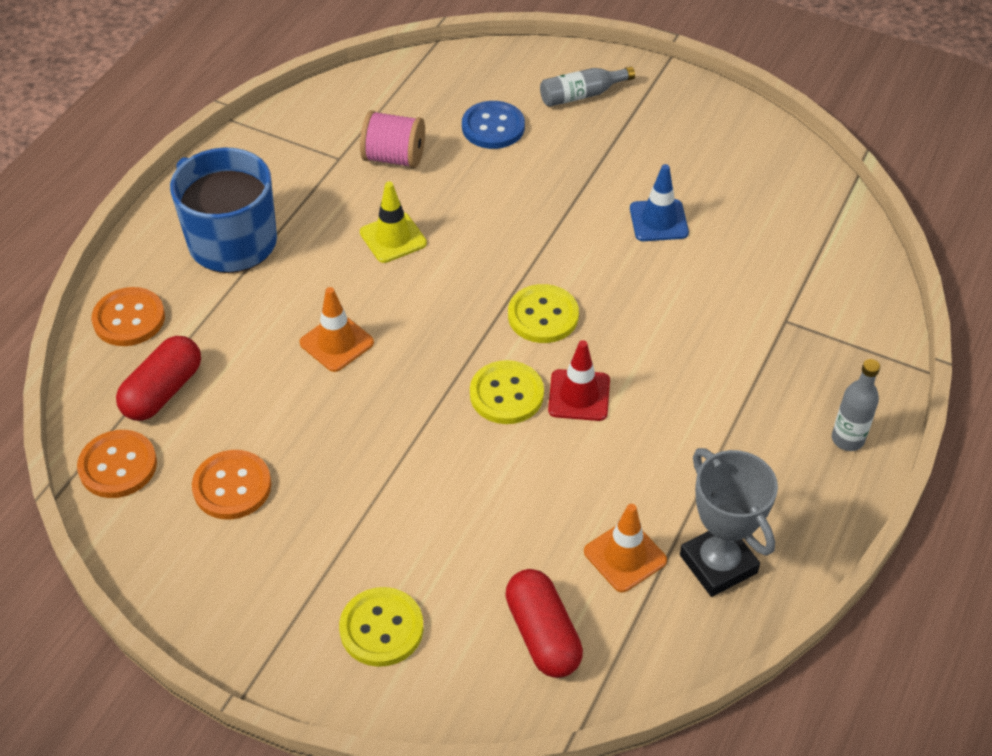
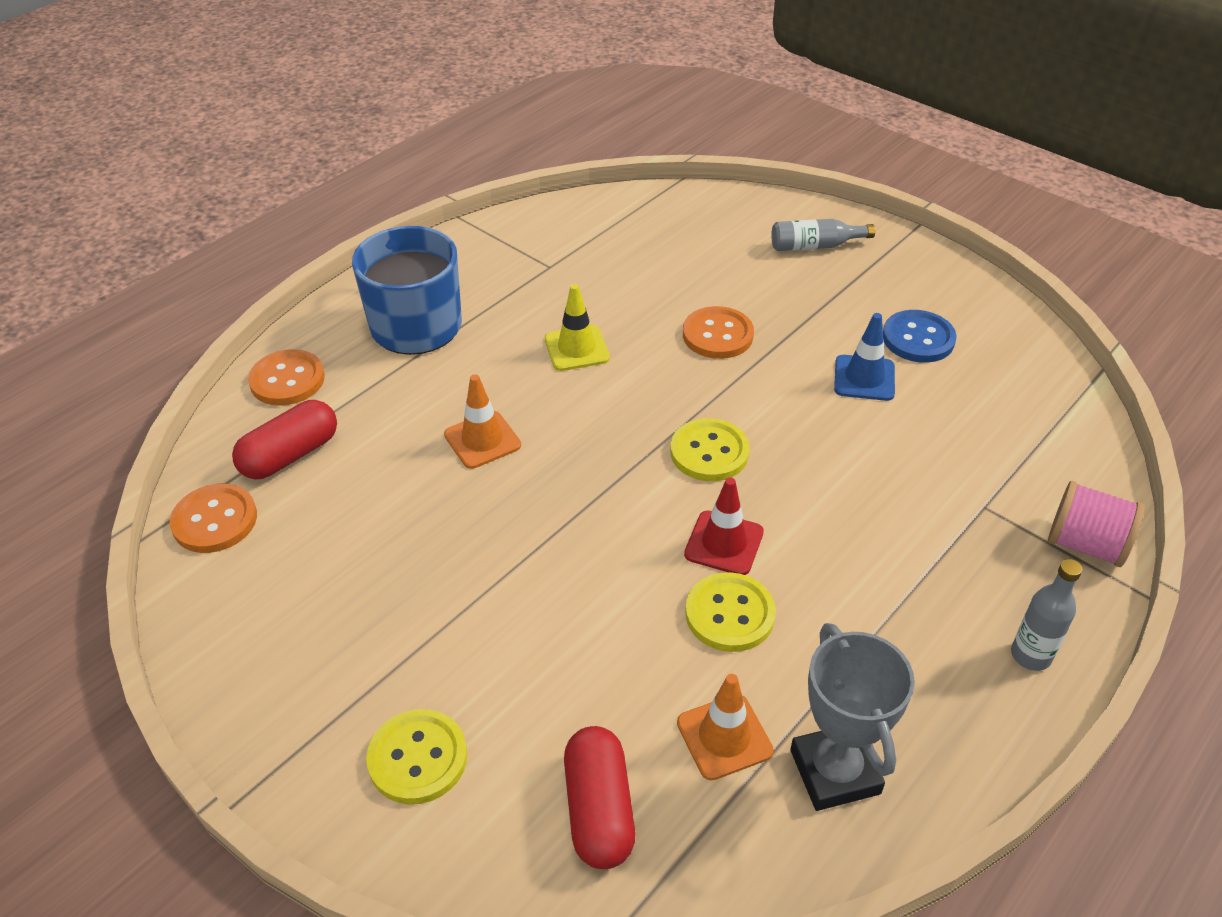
camera: 15 degrees right, 5 degrees down
(232, 486) = (319, 565): orange button -> orange button (717, 335)
(394, 158) = (604, 274): pink spool -> pink spool (1085, 544)
(493, 127) = (714, 262): blue button -> blue button (918, 339)
(506, 394) = (644, 526): yellow button -> yellow button (729, 614)

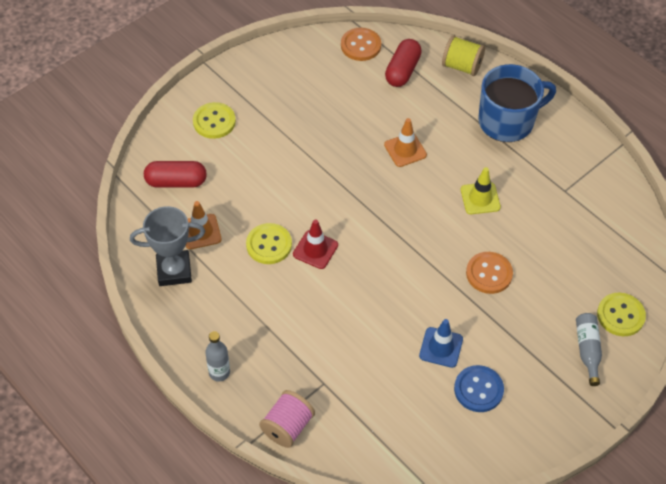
camera: 95 degrees right, 10 degrees up
(287, 380) = (461, 66): orange button -> yellow spool
(290, 455) = (402, 71): red capsule -> red capsule turned 60 degrees clockwise
(709, 452) = (384, 253): yellow button -> yellow button (620, 315)

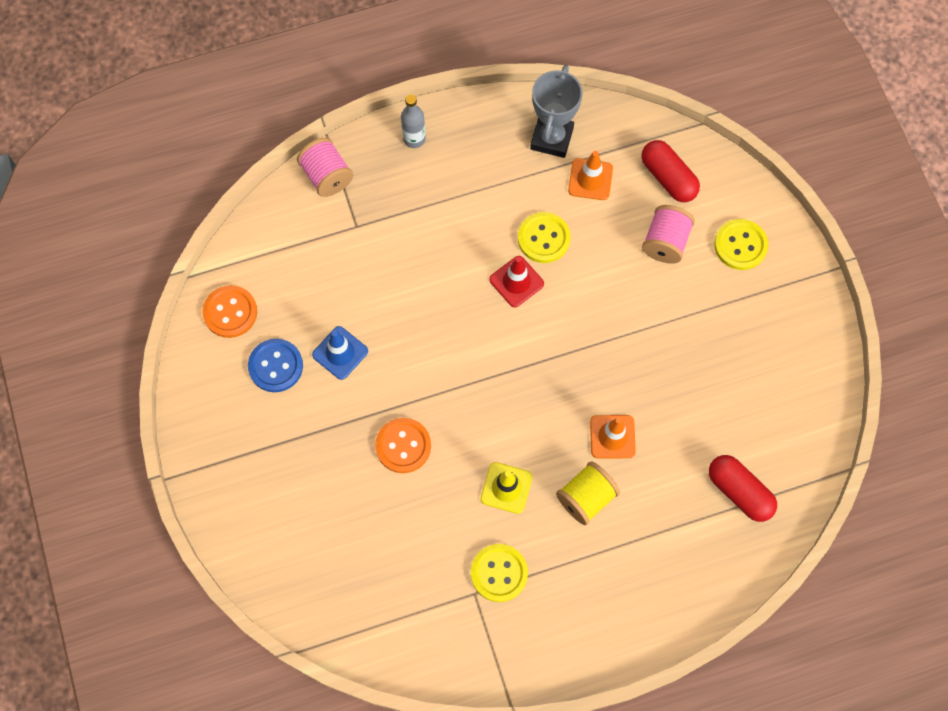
camera: 115 degrees right, 15 degrees up
(176, 182) = (668, 178): red capsule -> red capsule turned 60 degrees counterclockwise
(233, 167) = (665, 242): none -> pink spool
(361, 45) = (801, 460): orange button -> orange button (230, 312)
(461, 66) = (719, 569): yellow spool -> yellow spool (586, 498)
(507, 121) = (606, 580): blue mug -> none
(587, 350) = (262, 499): grey bottle -> none
(620, 315) = (284, 560): yellow button -> yellow button (499, 573)

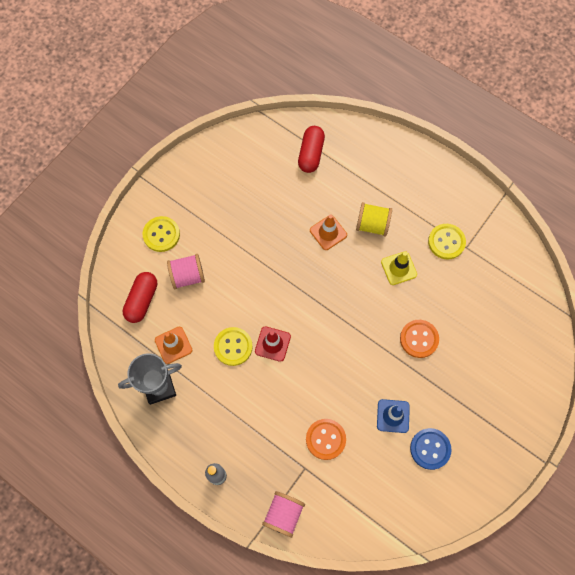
camera: 125 degrees left, 0 degrees up
(230, 312) = (419, 505): orange button -> orange button (325, 439)

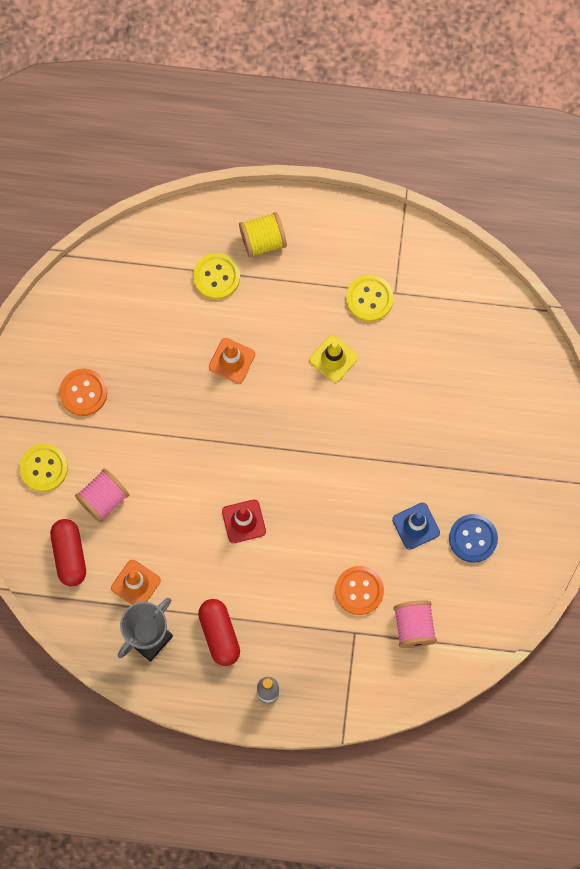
camera: 30 degrees left, 5 degrees up
(233, 347) = (202, 549): yellow button -> yellow button (216, 277)
(283, 514) = (359, 692): pink spool -> pink spool (413, 627)
(311, 154) = (157, 276): red capsule -> red capsule (219, 634)
(372, 225) = (276, 324): yellow spool -> yellow spool (263, 240)
(419, 339) = (398, 427): orange button -> orange button (83, 393)

